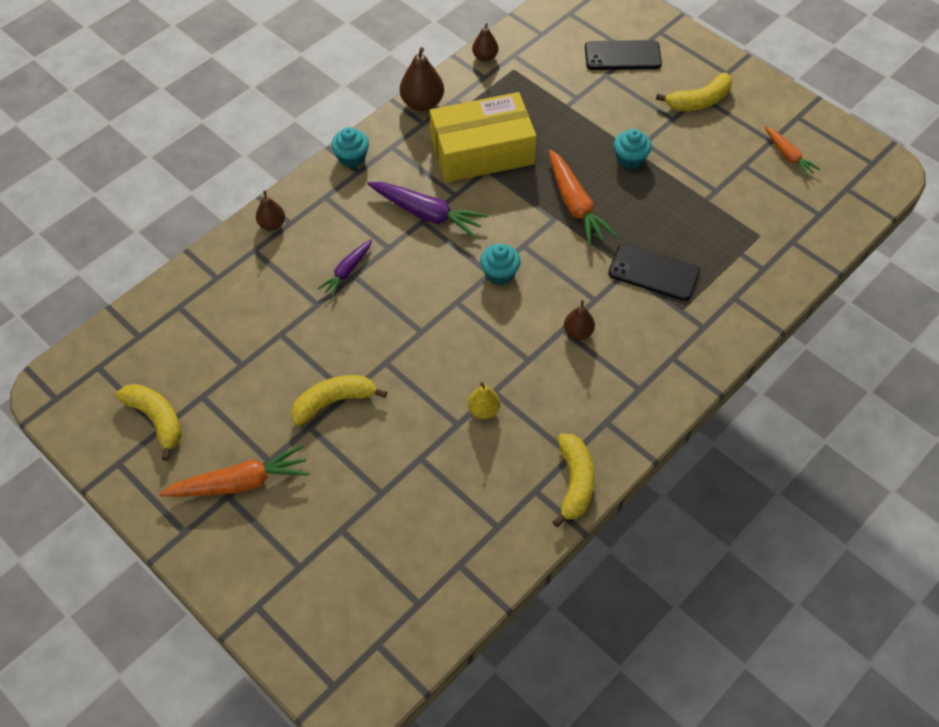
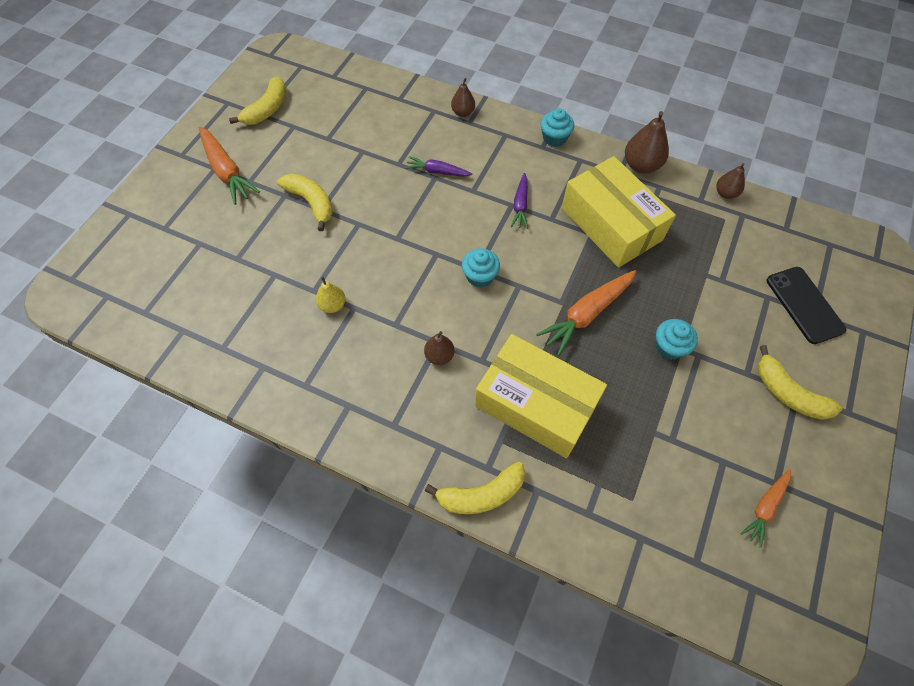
camera: 70 degrees right, 5 degrees up
(427, 214) = (520, 205): purple carrot -> purple carrot, size x0.60
(575, 482) = (278, 395): yellow banana -> yellow banana (481, 494)
(653, 273) = (535, 404): black phone -> yellow box

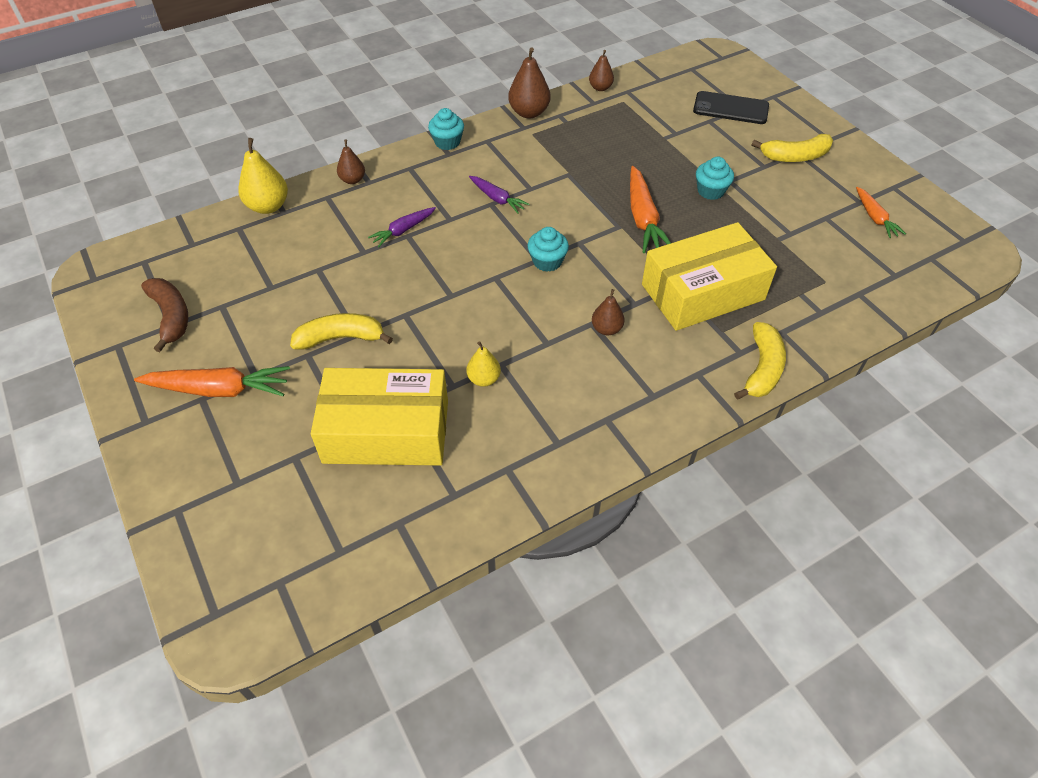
camera: 55 degrees left, 10 degrees down
(267, 109) = (171, 316): yellow banana -> brown banana
(398, 88) = (268, 206): none -> yellow pear
(611, 224) = (569, 159): yellow box -> yellow box (386, 431)

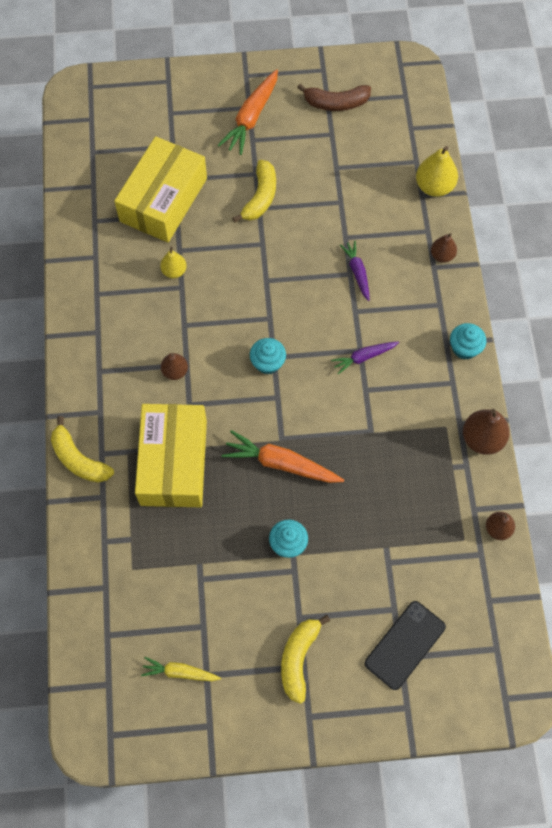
camera: 115 degrees right, 15 degrees up
(874, 218) = (180, 672): orange carrot -> yellow carrot

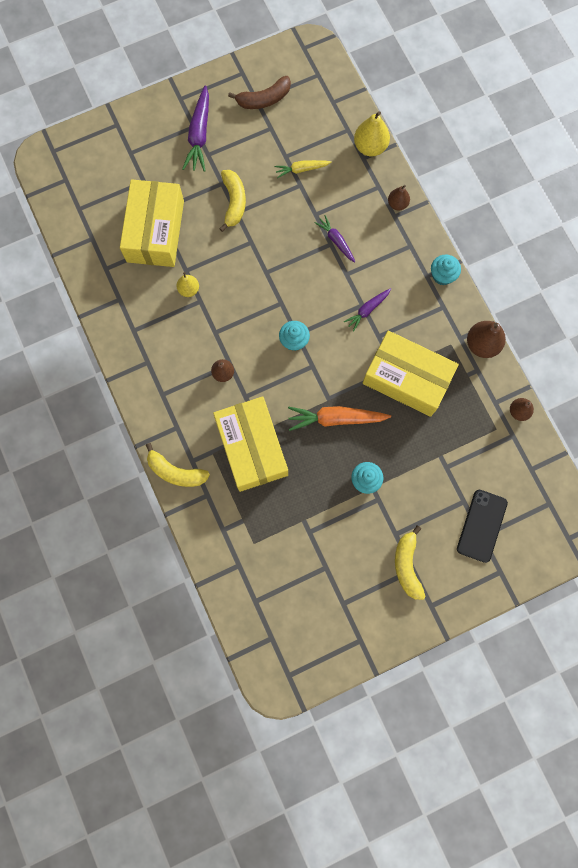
camera: 20 degrees left, 10 degrees up
(180, 672) = (322, 609): yellow carrot -> yellow carrot (301, 169)
(251, 118) = (199, 135): orange carrot -> purple carrot
(380, 447) = (406, 378): none -> yellow box

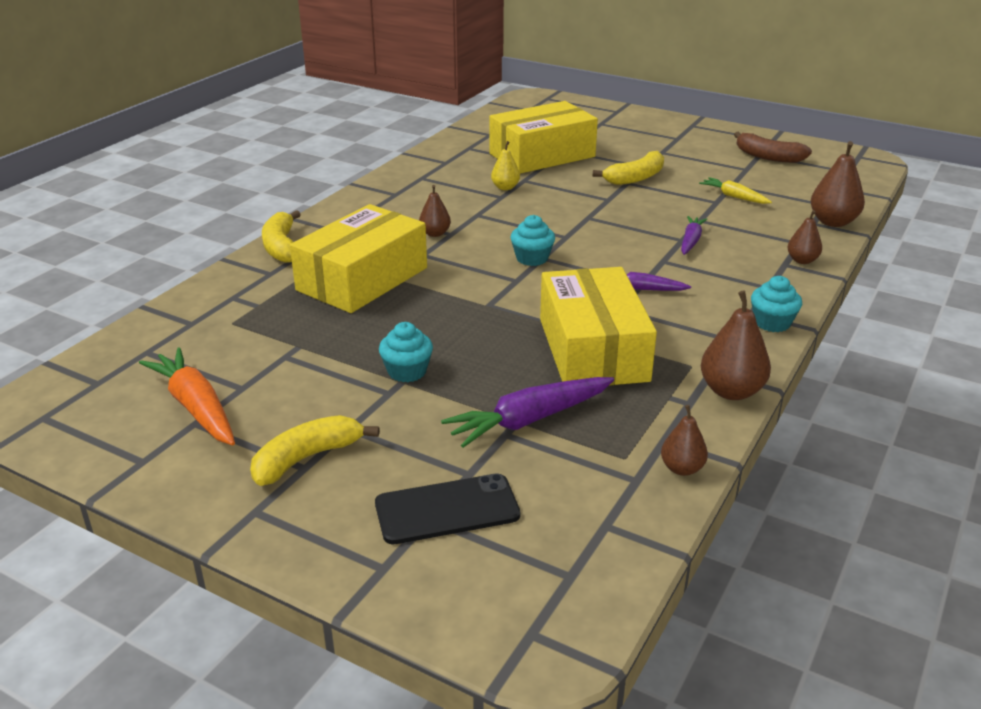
camera: 55 degrees right, 45 degrees down
(199, 135) = (673, 143): purple carrot -> purple carrot (529, 420)
(336, 418) = (468, 319): orange carrot -> orange carrot (196, 407)
(370, 147) = (833, 222): yellow pear -> brown pear

